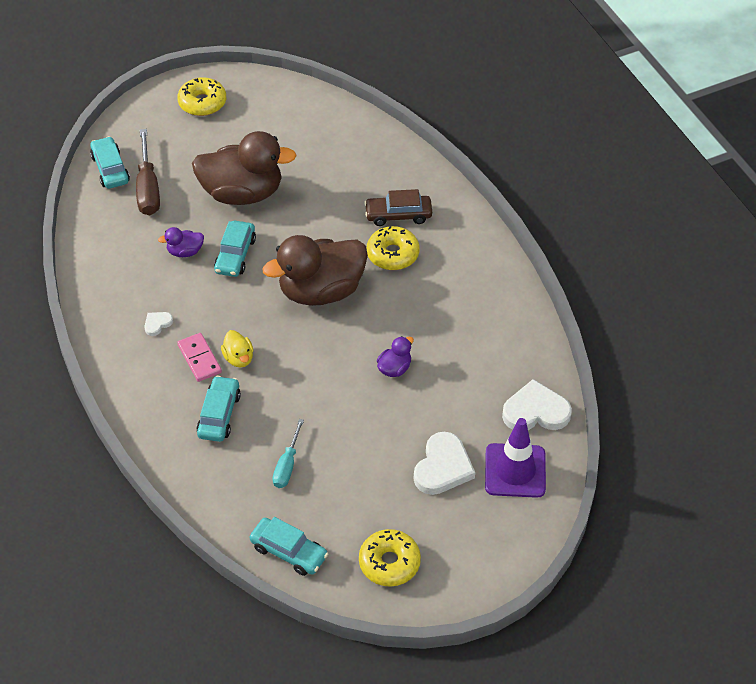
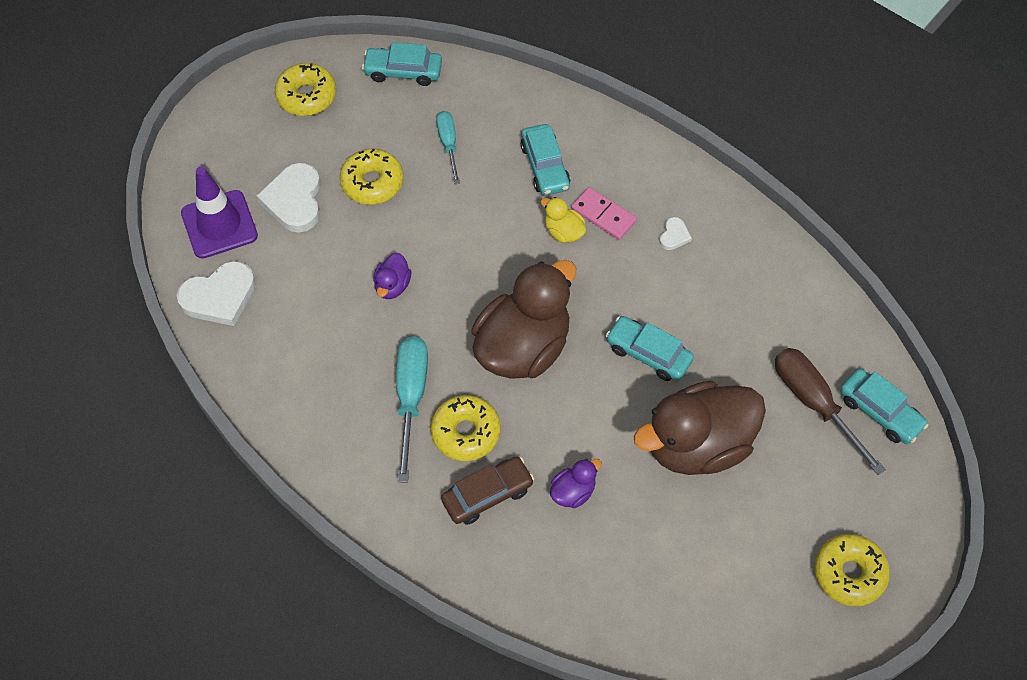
camera: 155 degrees right, 10 degrees up
(185, 252) = (707, 334): purple duck -> purple duck (573, 492)
(235, 255) = (648, 353): turquoise car -> turquoise car turned 45 degrees counterclockwise
(369, 457) = (372, 183): none -> yellow donut
(420, 288) = (411, 398): none -> turquoise screwdriver

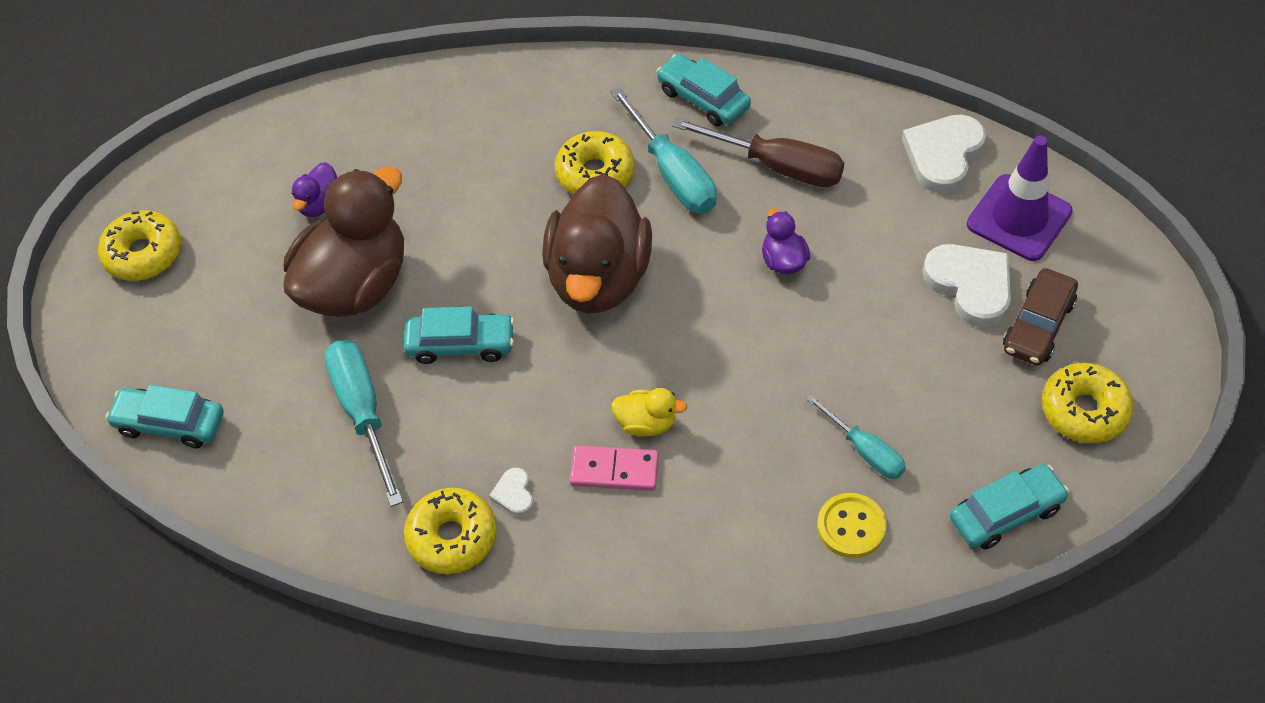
camera: 150 degrees right, 5 degrees down
(372, 183) = (907, 354): yellow donut -> yellow donut (452, 537)
(487, 495) = (534, 137): brown car -> brown car (1038, 325)
(492, 111) = (851, 527): none -> yellow button
(545, 166) = (729, 491): turquoise car -> turquoise car (703, 99)
(573, 492) = (454, 181): purple duck -> purple duck (319, 204)
(742, 343) = (363, 413): none -> turquoise screwdriver
(814, 403) = (249, 392): brown screwdriver -> brown screwdriver (777, 166)

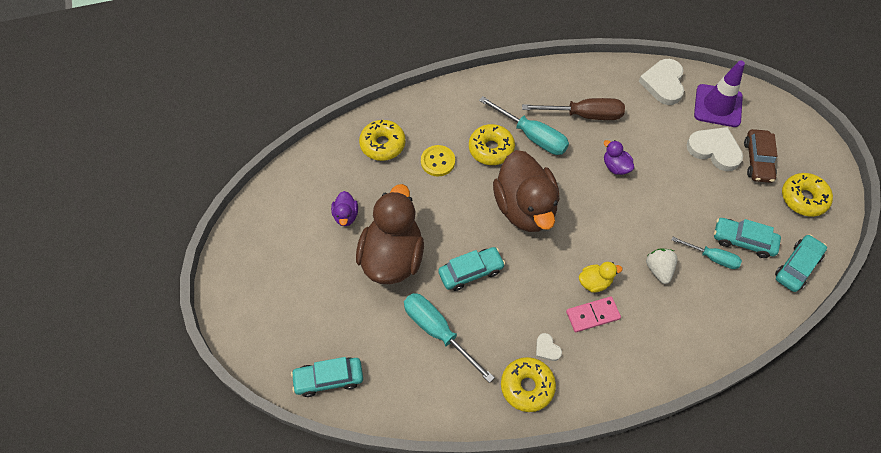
camera: 25 degrees left, 5 degrees up
(143, 254) = (256, 280): yellow donut -> yellow donut (382, 144)
(703, 99) = (525, 89): turquoise car -> turquoise car (743, 241)
(763, 439) = (658, 269): none -> white strawberry
(851, 527) = (728, 302): yellow button -> yellow button (438, 161)

